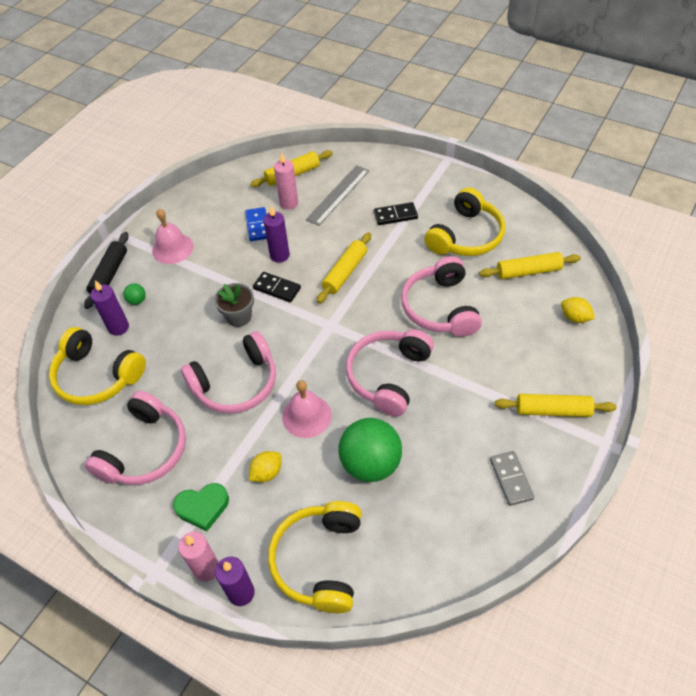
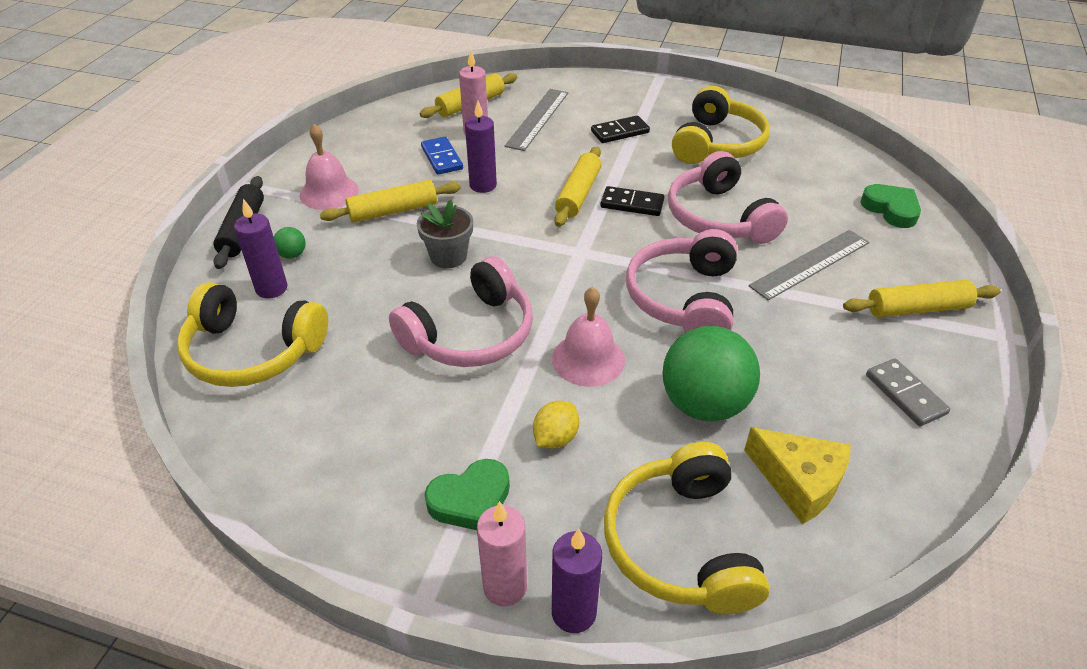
camera: 15 degrees left, 10 degrees down
(145, 450) = (354, 436): pink headphones -> none
(277, 288) = (491, 220): black domino -> black domino (632, 204)
(410, 532) = (799, 482): none -> yellow cheese
(491, 359) = (810, 264): none -> grey ruler
(528, 271) = (810, 170): yellow rolling pin -> yellow rolling pin (393, 211)
(574, 317) = (891, 209): yellow lemon -> green heart

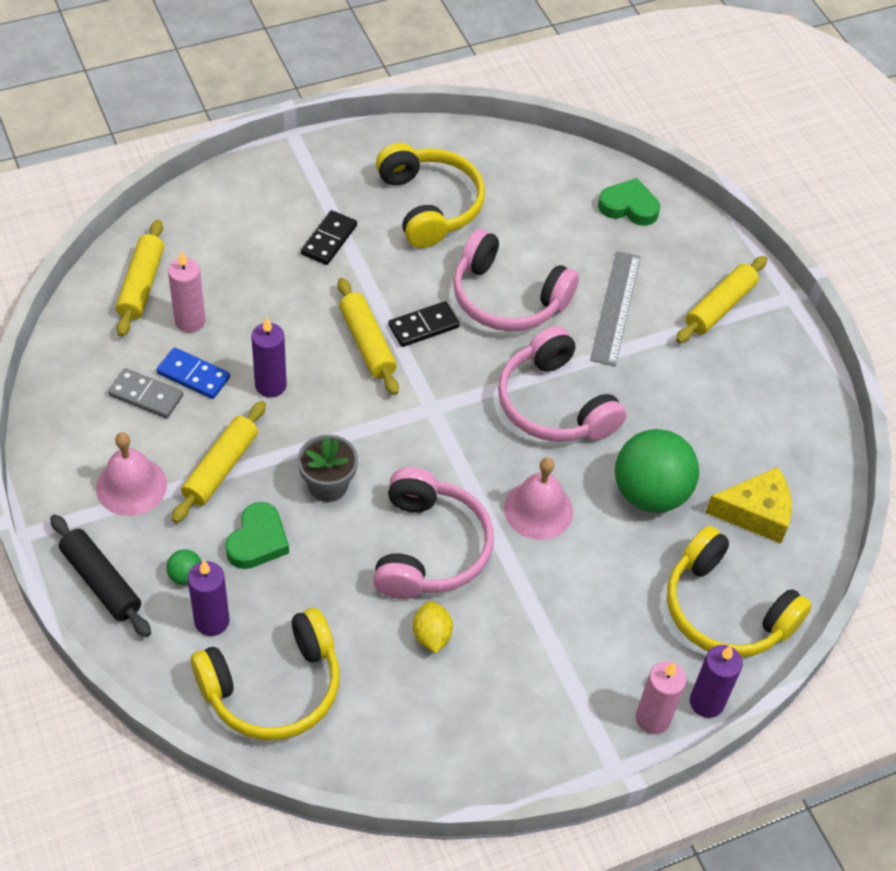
camera: 45 degrees left, 10 degrees up
(470, 500) = (572, 679): green heart -> green heart (257, 541)
(538, 119) = (232, 266): grey ruler -> none
(555, 438) = (580, 592): yellow lemon -> yellow lemon (431, 636)
(905, 394) = (766, 394): grey domino -> grey domino (146, 395)

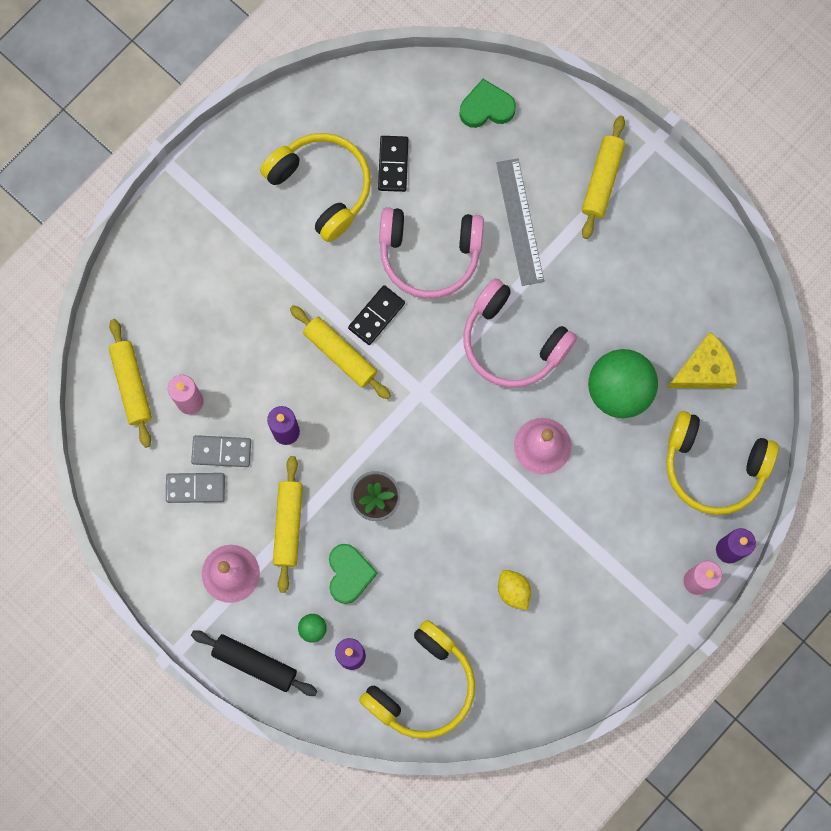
camera: 20 degrees left, 25 degrees up
(193, 375) = (221, 451): blue domino -> grey domino
(329, 240) = (257, 264): black domino -> black domino (393, 164)
(429, 548) = (477, 519): pink headphones -> none

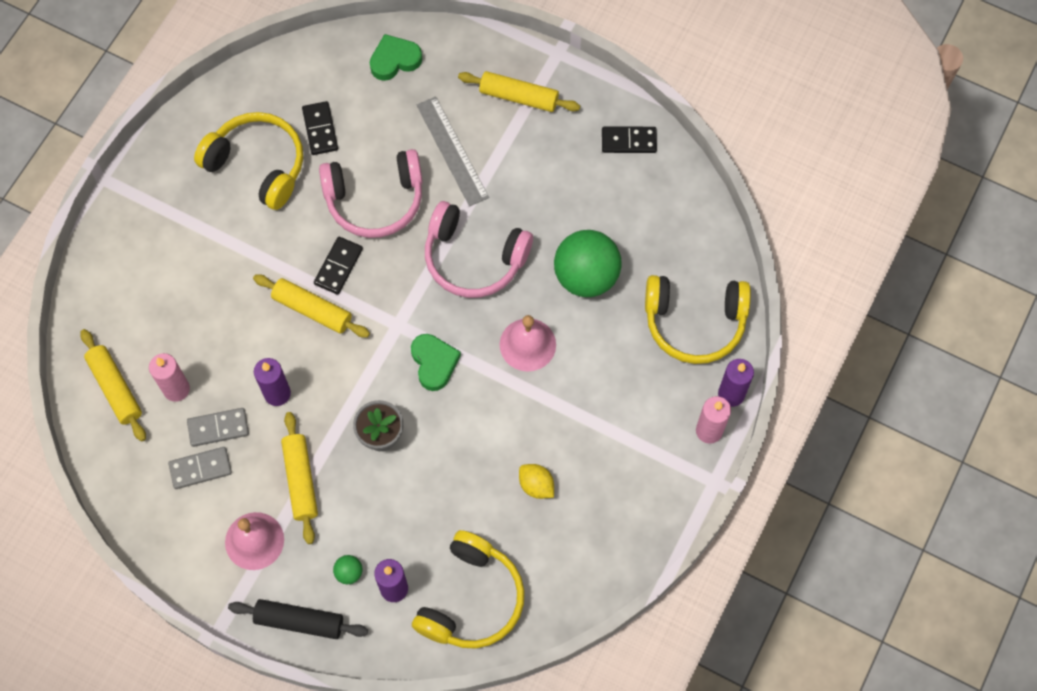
camera: 15 degrees left, 10 degrees down
(349, 574) = (372, 511): green heart -> green heart (434, 363)
(602, 180) = (518, 97): yellow rolling pin -> yellow rolling pin turned 75 degrees counterclockwise
(701, 257) = (629, 141): none -> black domino
(704, 370) = (660, 238): yellow cheese -> none

